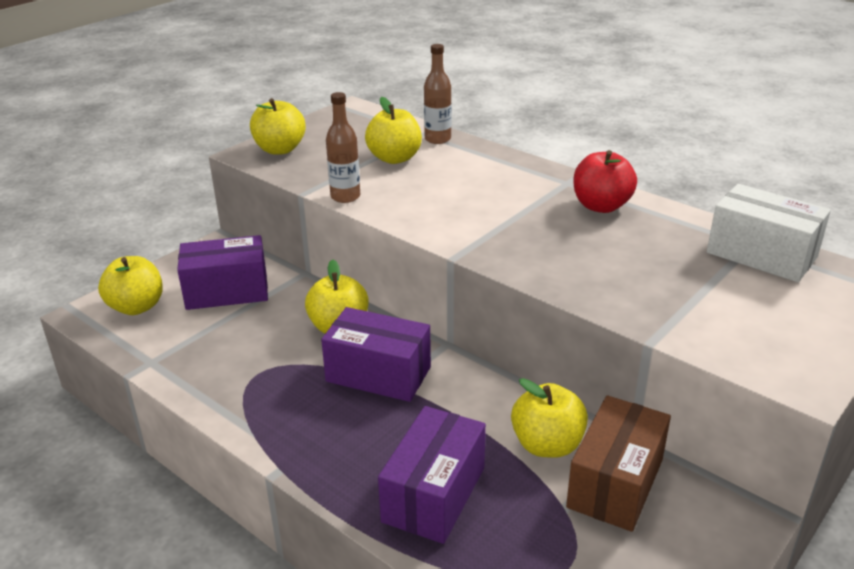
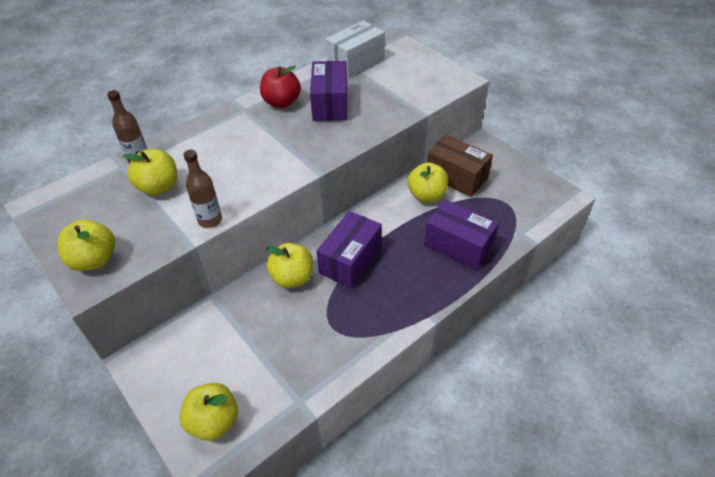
camera: 80 degrees left, 15 degrees up
(227, 291) = (217, 350): purple box -> purple box (330, 104)

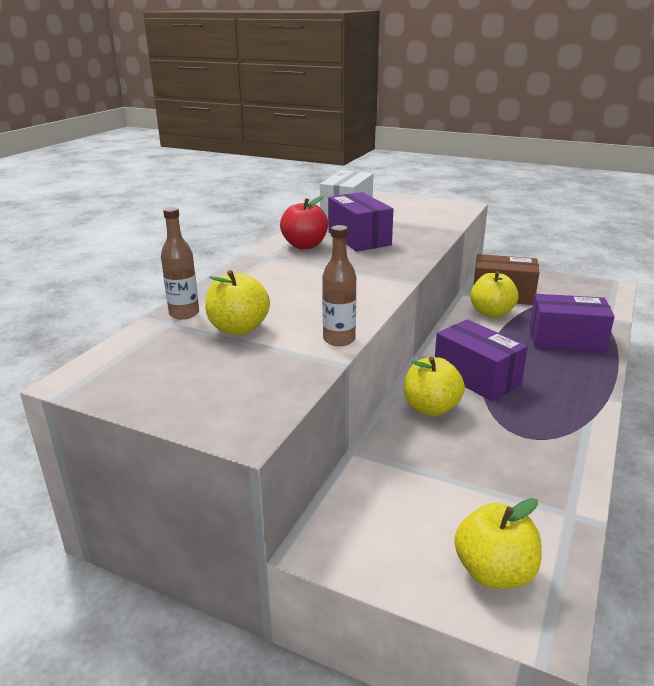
camera: 25 degrees left, 20 degrees down
(94, 260) = (227, 406): yellow apple -> none
(350, 260) = (476, 377): purple box -> purple box turned 45 degrees counterclockwise

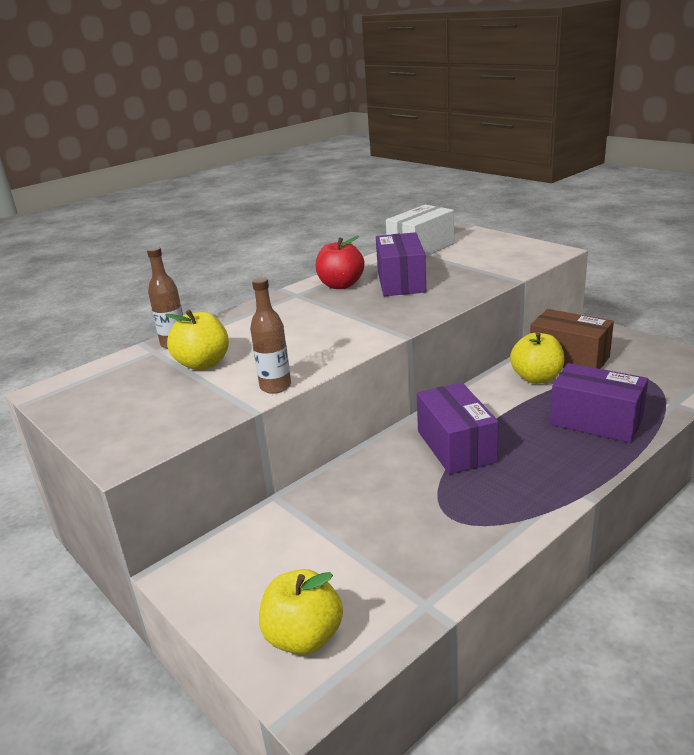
camera: 25 degrees right, 0 degrees up
(431, 408) = (382, 470): yellow apple -> none

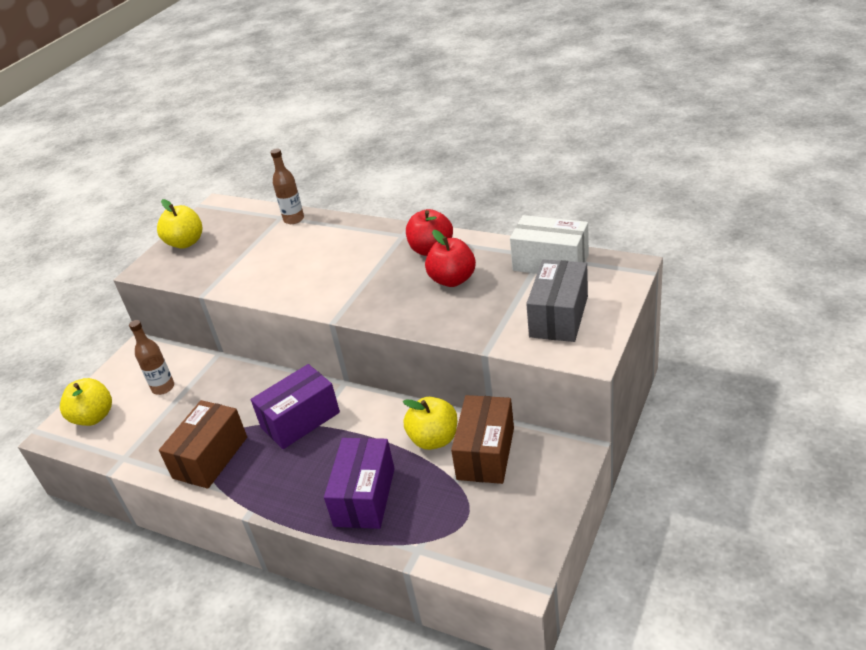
camera: 70 degrees right, 10 degrees up
(203, 364) = (265, 245): yellow apple -> yellow apple (186, 243)
(275, 386) = (236, 289): brown bottle -> brown bottle (163, 387)
(401, 282) = (452, 280): purple box -> red apple
(477, 518) = (210, 457): none -> brown box
(496, 254) = (559, 316): none -> grey box

